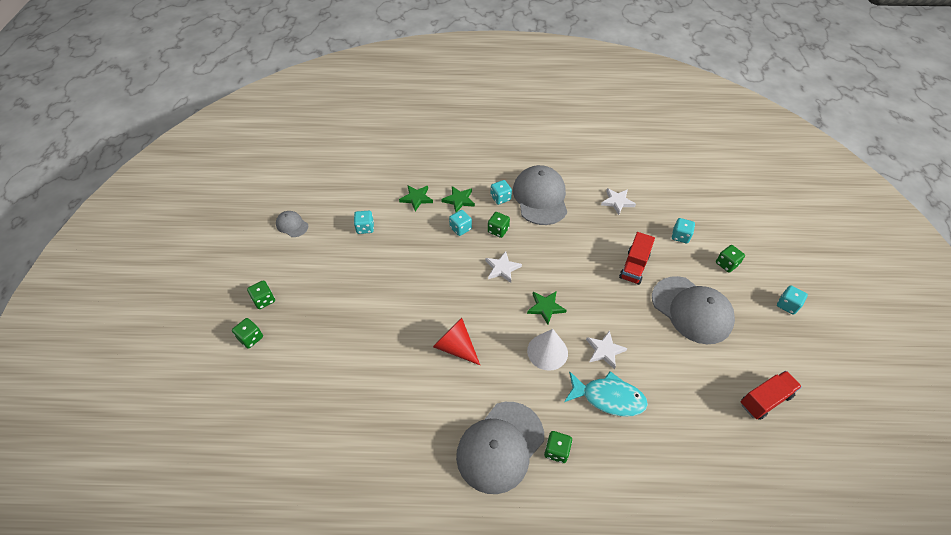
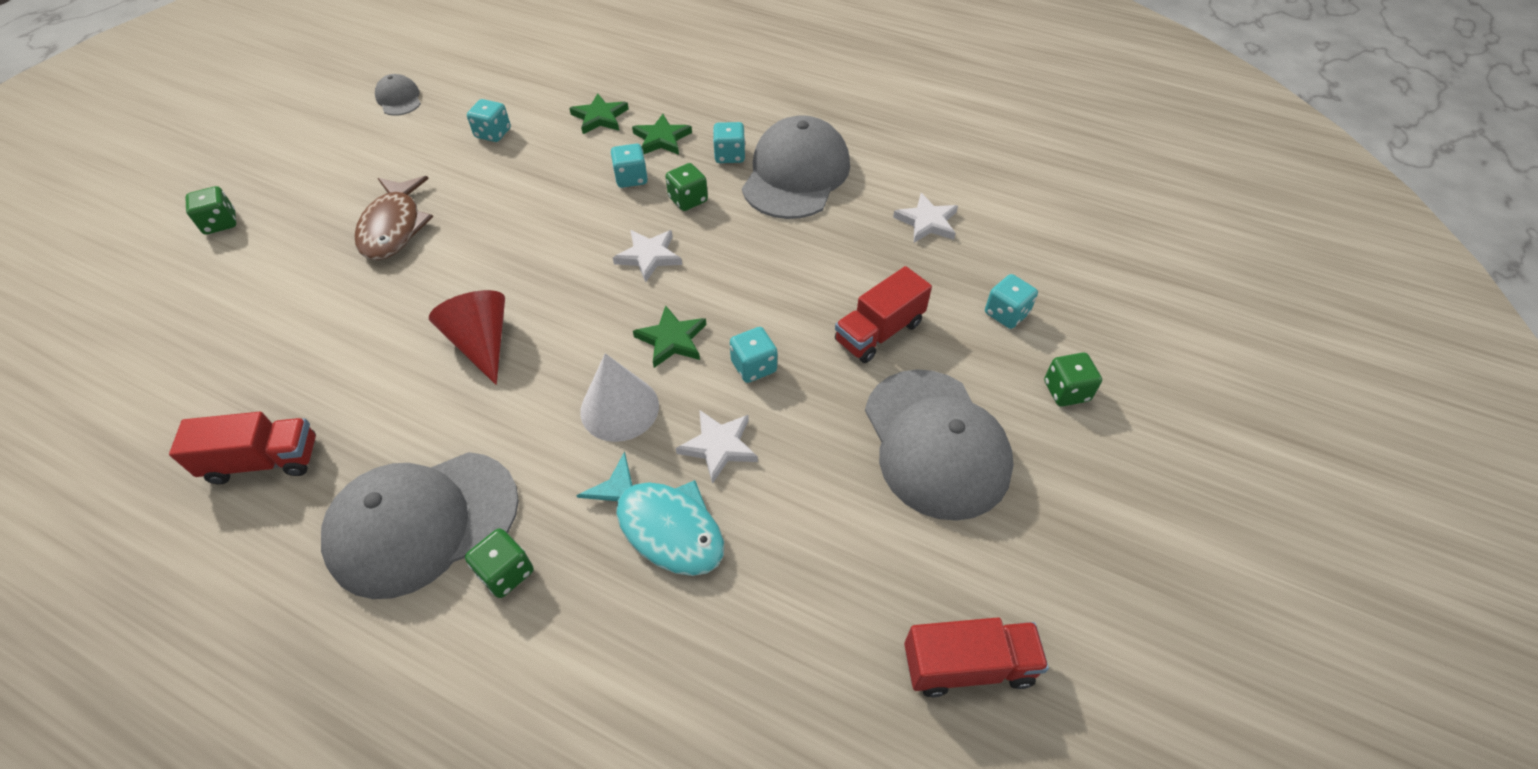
camera: 25 degrees right, 0 degrees up
(264, 300) = (280, 181): green dice -> none
(355, 302) = (394, 227): none -> brown fish
(395, 454) = (264, 461): none -> red truck
(787, 305) = (1146, 511): turquoise dice -> turquoise dice (753, 366)

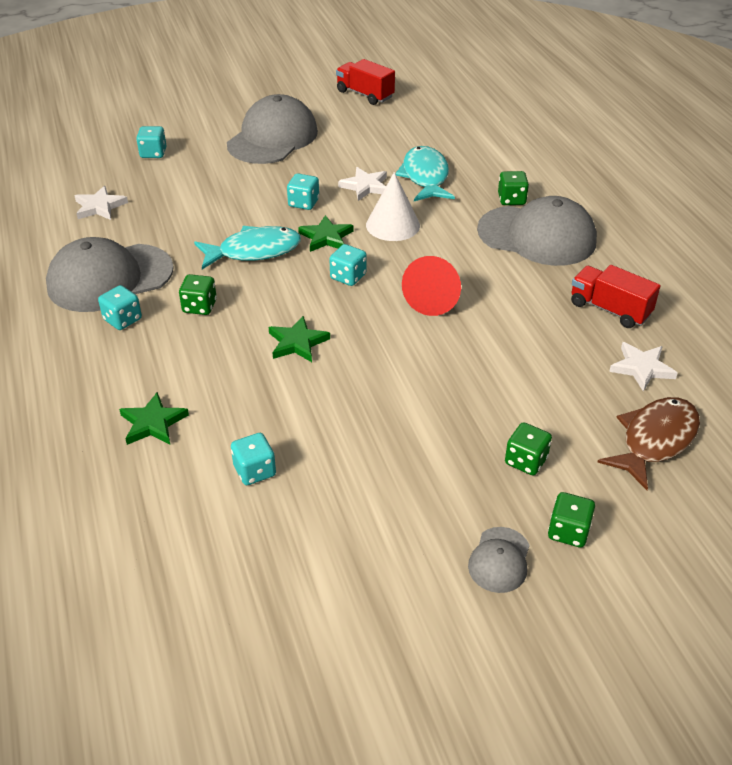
camera: 135 degrees left, 10 degrees down
(394, 227) = (422, 424): brown fish -> brown fish (654, 440)
(399, 99) = (291, 594): grey cap -> grey cap (499, 560)
(631, 178) = (210, 348): turquoise dice -> turquoise dice (348, 277)
(649, 256) = (276, 286): white star -> white star (641, 368)
(662, 139) = (142, 366): green star -> green star (297, 342)
(719, 275) = (254, 251): none -> turquoise fish
(879, 332) = (222, 181): red truck -> none
(1066, 391) = (189, 121): green dice -> green dice (526, 461)

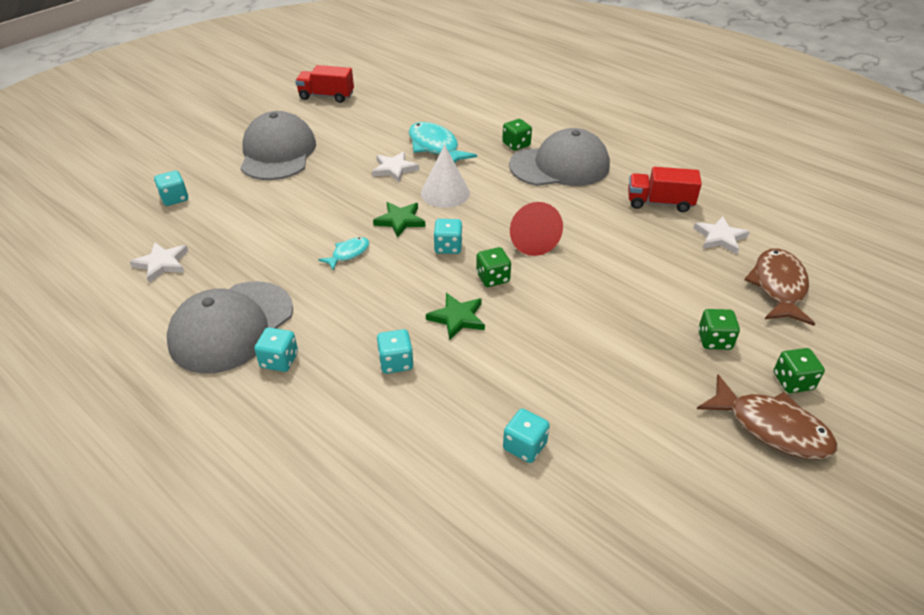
camera: 30 degrees left, 0 degrees up
(153, 423) = (395, 445): green star -> none
(199, 306) = (343, 320): green dice -> green dice (493, 278)
(254, 251) = (348, 254): turquoise fish -> turquoise fish, size x0.54
(303, 203) = (355, 199): turquoise dice -> turquoise dice (396, 362)
(499, 560) = (771, 427): grey cap -> brown fish

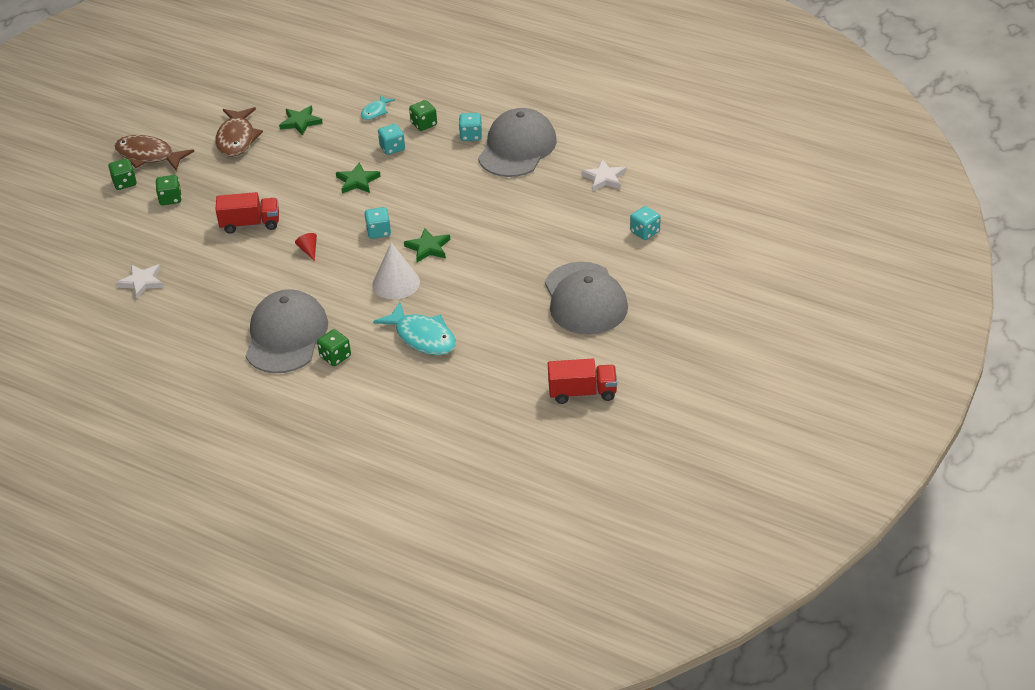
camera: 170 degrees right, 0 degrees up
(348, 254) = (460, 211): turquoise fish -> turquoise fish (375, 111)
(394, 169) = (455, 301): white star -> none
(493, 278) = (336, 213): green dice -> green dice (424, 124)
(525, 446) = (300, 122): turquoise dice -> green star
(531, 240) = (309, 250): red cone -> red cone, size x0.49
(560, 166) = (286, 336): grey cap -> grey cap turned 120 degrees clockwise
(659, 203) = (189, 309): red truck -> red truck (250, 224)
(778, 287) = (108, 246): brown fish -> brown fish (237, 139)

